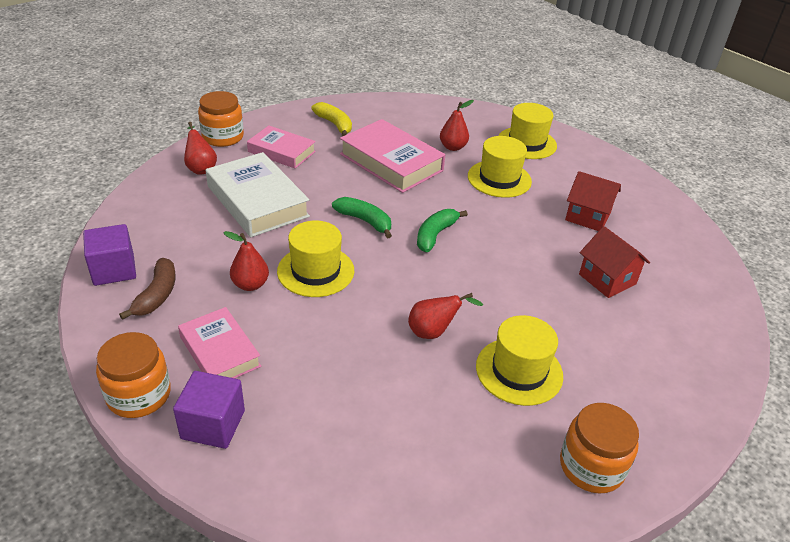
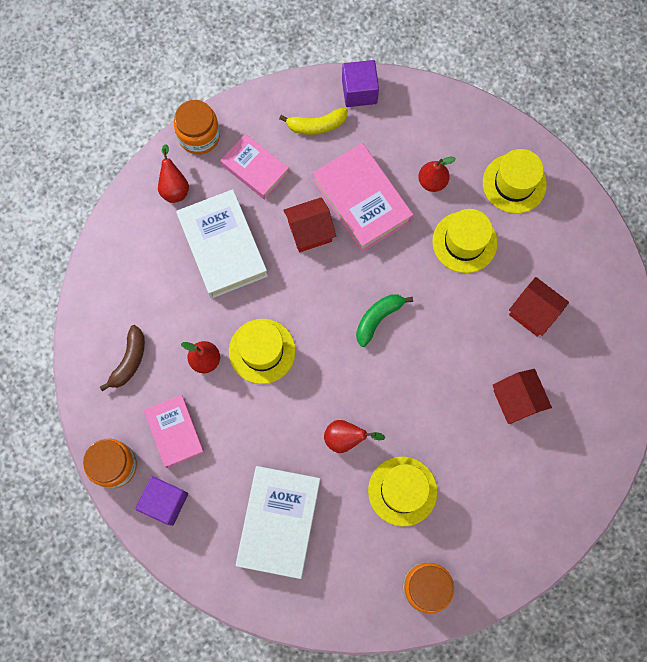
camera: 15 degrees right, 35 degrees up
(114, 270) = (95, 324): purple cube -> purple cube (359, 91)
(334, 124) = (316, 125): yellow banana -> yellow banana turned 105 degrees clockwise
(346, 184) = (310, 231): none -> red house
(365, 221) = (317, 290): green banana -> none
(374, 424) = (279, 522): none -> white book

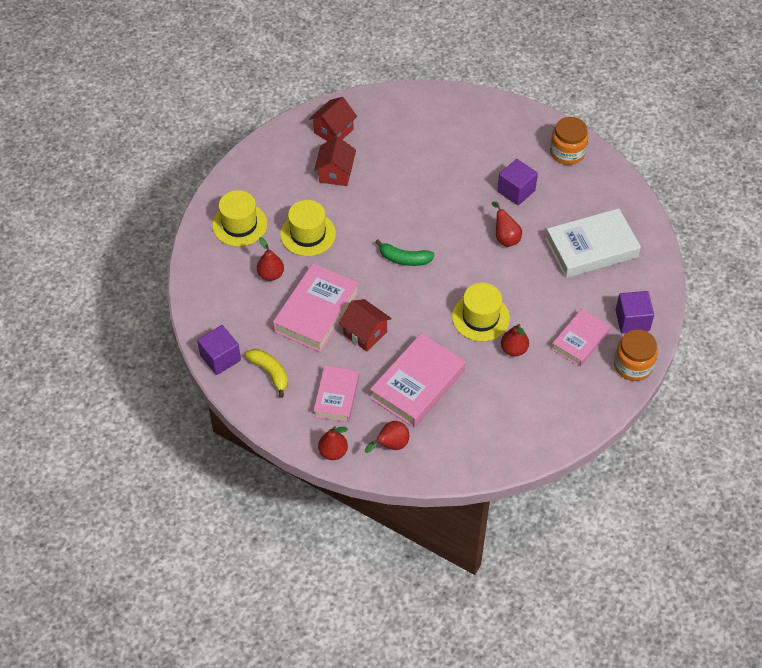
camera: 120 degrees left, 20 degrees down
(129, 361) = (552, 398): brown banana -> none
(199, 136) = (333, 452): orange jar -> red pear
(223, 247) = (417, 384): white book -> pink book
(402, 491) = (516, 191): yellow hat -> purple cube
(516, 400) = (406, 157): red house -> red house (333, 131)

